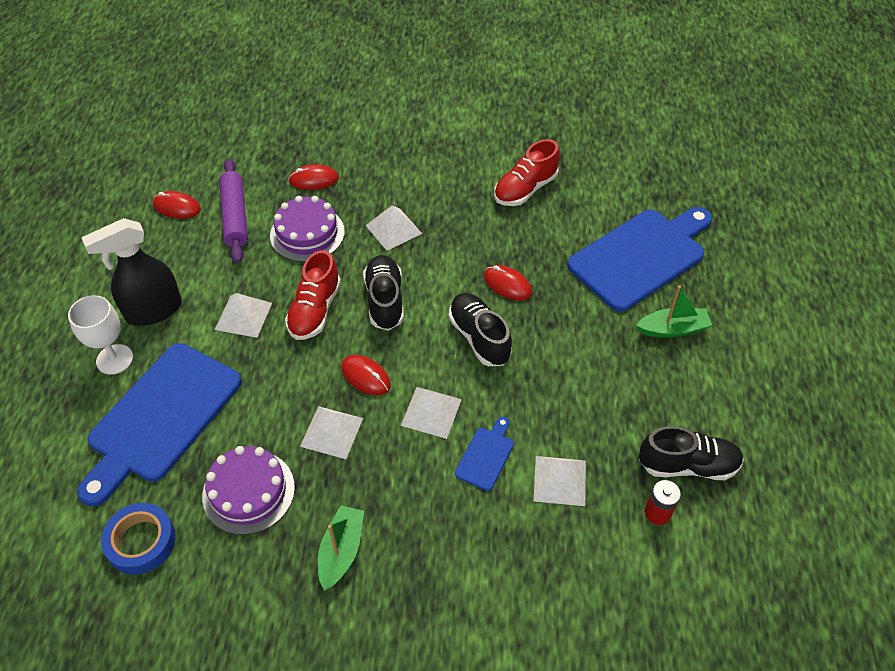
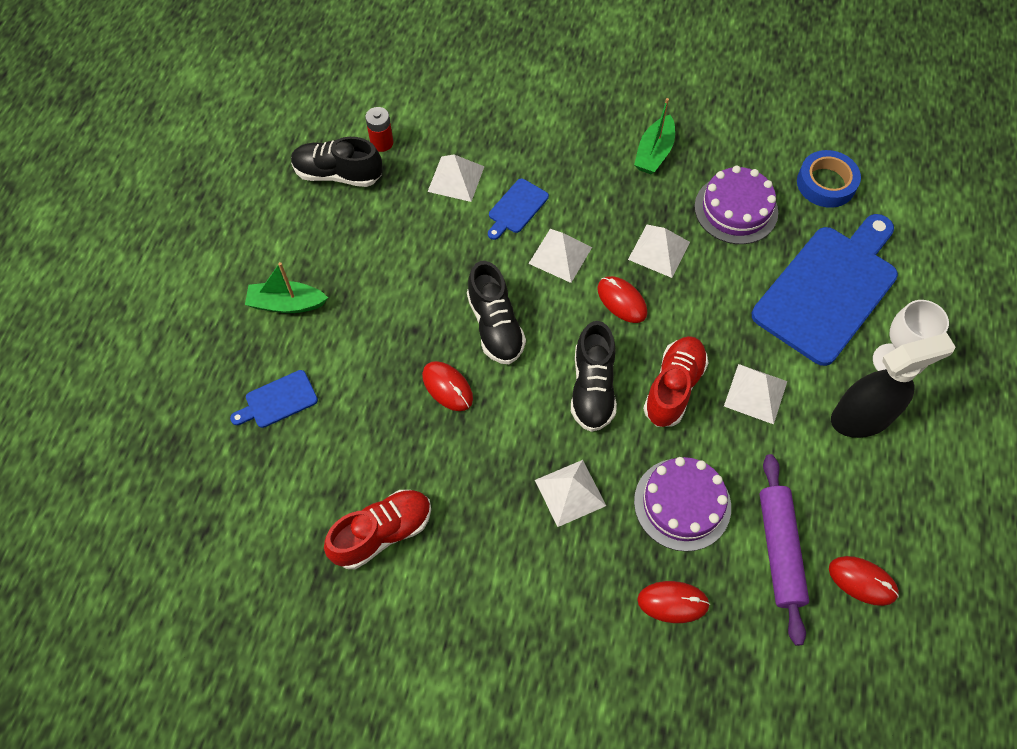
camera: 170 degrees left, 10 degrees up
(641, 256) = (278, 400): blue cutting board -> blue cutting board, size x0.43

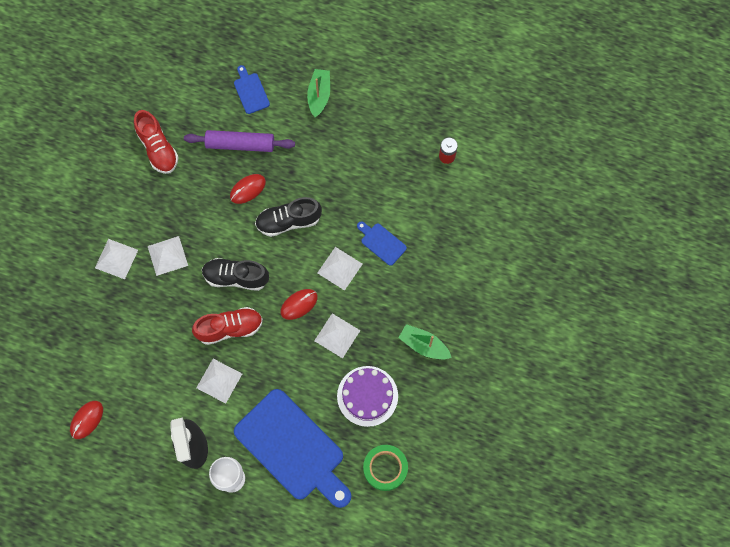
camera: 95 degrees right, 10 degrees up
(338, 174) = (421, 127): black shoe -> none
(456, 179) = (411, 204): white pyramid -> white pyramid (116, 258)
(673, 388) = (230, 328): red shoe -> red shoe turned 45 degrees counterclockwise
(673, 602) = (92, 306): red mouse -> none
(682, 504) = (151, 321): purple cake -> none
(779, 550) = (113, 374): purple rolling pin -> purple rolling pin (240, 144)
(826, 183) = (385, 468): blue tape -> green tape

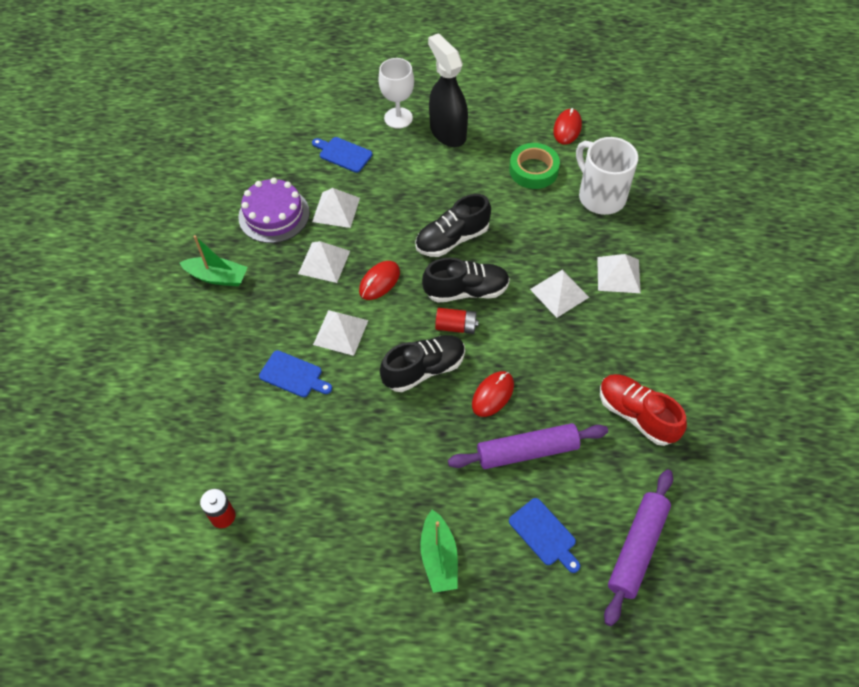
camera: 165 degrees right, 15 degrees down
(94, 336) = (600, 196): none -> white mug
(199, 69) = (637, 548): none -> purple rolling pin
(219, 380) = (444, 190): white pyramid -> white pyramid (336, 209)
(230, 328) = (452, 239): red shoe -> black shoe
(254, 249) = (456, 326): none -> red battery
(293, 448) = (343, 154): blue cutting board -> blue cutting board, size x0.43
(385, 468) = (240, 160): green tape -> green tape (533, 170)

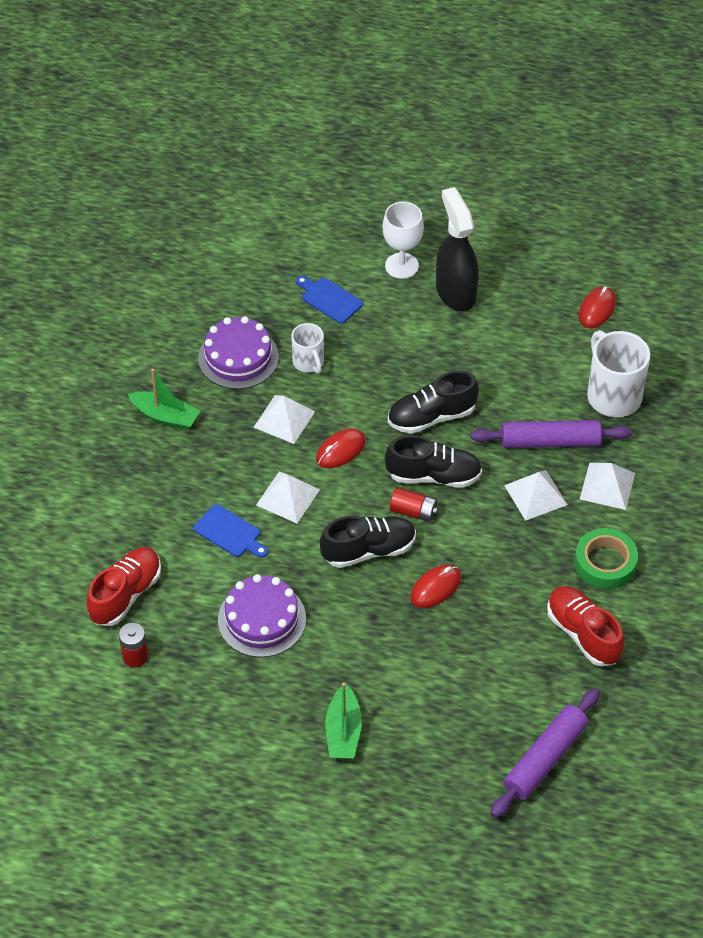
camera: 10 degrees right, 5 degrees down
(205, 453) = (126, 594): none -> red shoe
(336, 209) = (308, 362): white pyramid -> white mug
(338, 455) = (262, 619): none -> purple cake
(527, 451) = (457, 649): purple rolling pin -> purple rolling pin (550, 441)
(533, 170) = (544, 353): green tape -> green tape (605, 563)
(544, 534) = (454, 729): blue cutting board -> none

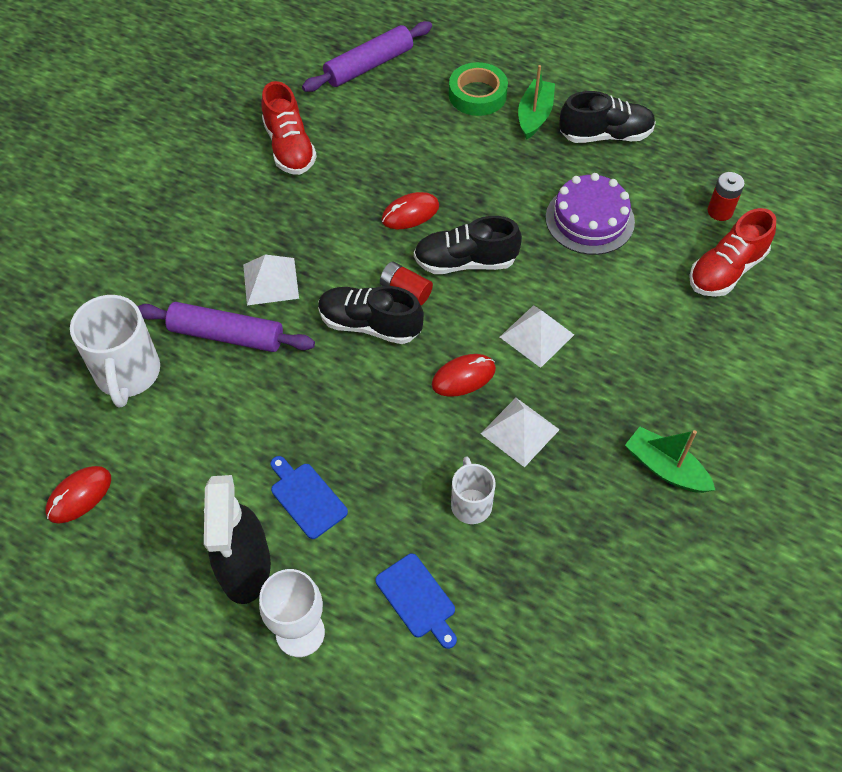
camera: 165 degrees left, 5 degrees up
(229, 533) = (608, 310): blue cutting board -> blue cutting board (306, 498)
(238, 357) = (560, 533): purple cake -> none
(431, 417) = (345, 395): black shoe -> black shoe (605, 135)
(605, 563) = (236, 202): green tape -> green tape (477, 95)
(607, 486) = (192, 274): white pyramid -> none

